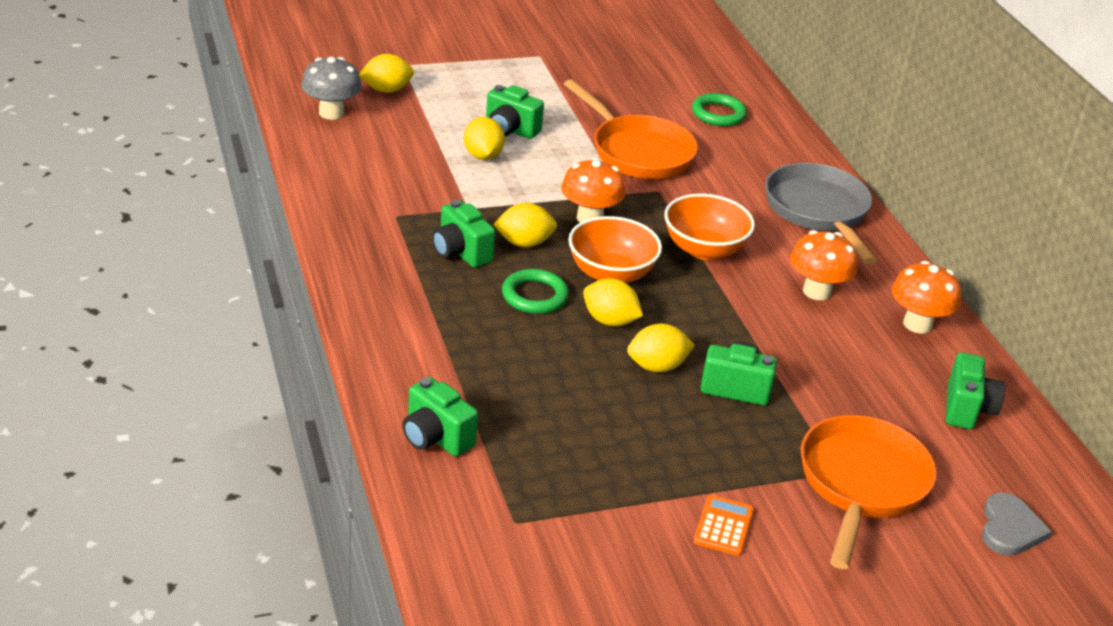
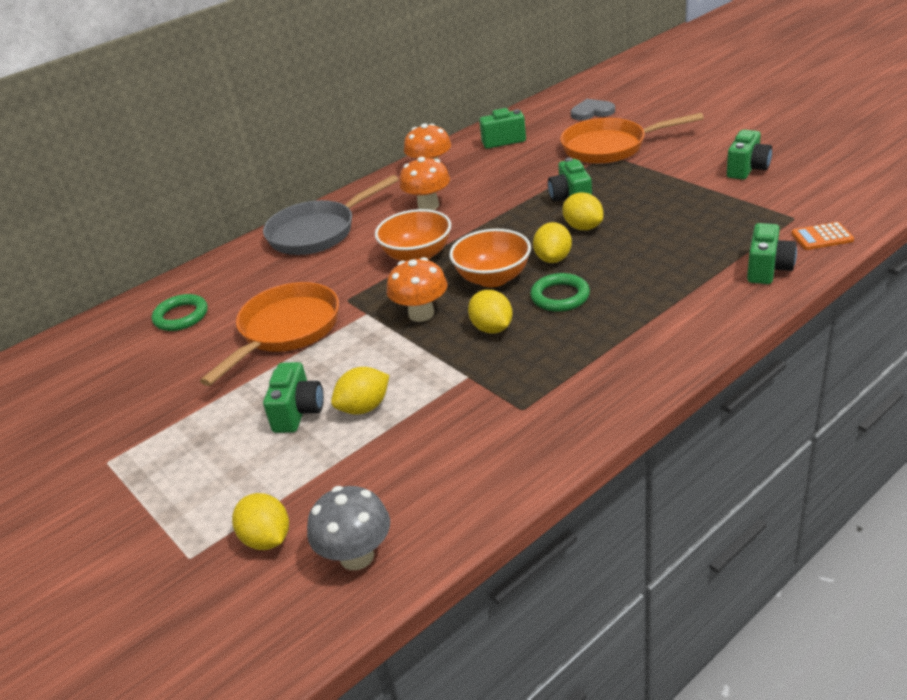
camera: 105 degrees left, 0 degrees up
(460, 252) = (540, 351): green camera -> green camera (747, 169)
(723, 526) = (699, 167): orange calculator -> orange calculator (822, 237)

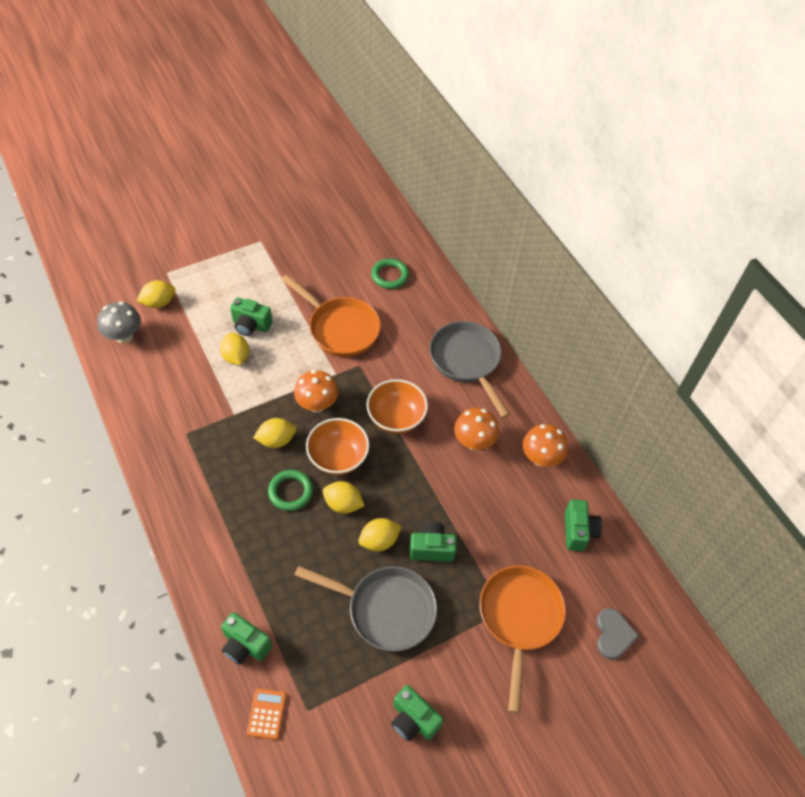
camera: 95 degrees right, 20 degrees up
(656, 206) = (385, 609): none -> grey pan

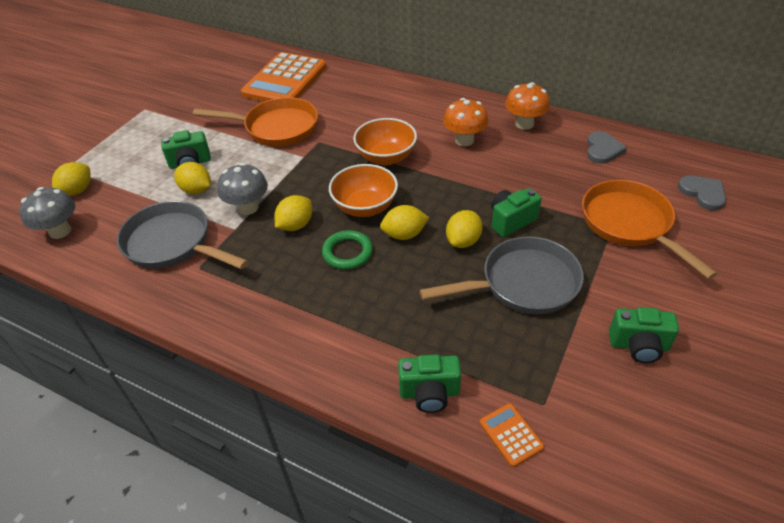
camera: 30 degrees left, 10 degrees down
(257, 399) = (248, 207): none -> grey mushroom
(317, 404) = (308, 183): orange mushroom -> none
(390, 275) = (285, 80): green ring -> orange calculator
(467, 361) = (404, 99): grey pan -> grey pan (172, 243)
(578, 531) = (602, 149): green camera -> grey heart

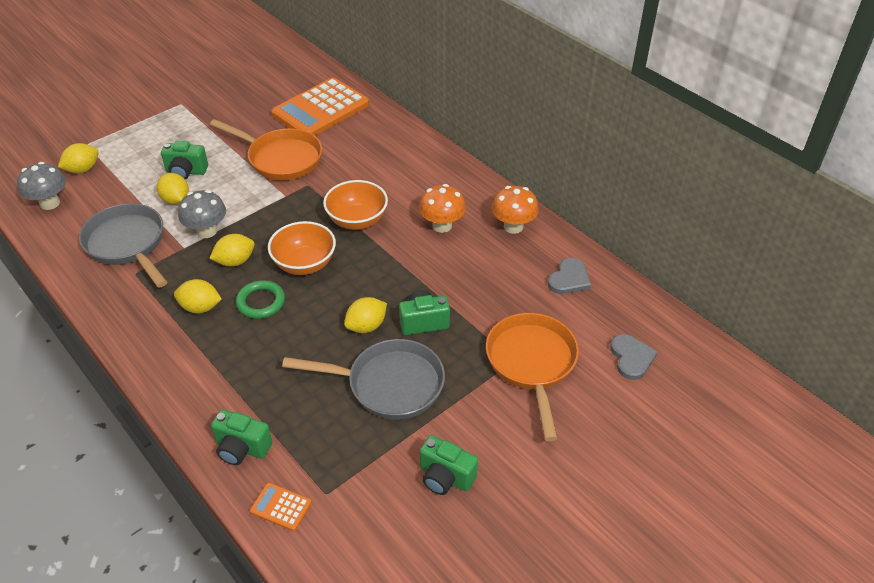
camera: 20 degrees right, 0 degrees up
(404, 234) = (320, 302): yellow lemon -> yellow lemon (200, 307)
(511, 435) = (281, 507): orange calculator -> orange calculator turned 60 degrees counterclockwise

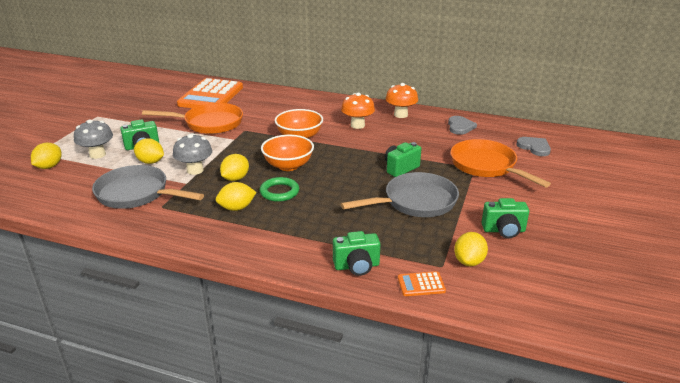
camera: 30 degrees left, 15 degrees down
(50, 203) = (39, 191): grey mushroom -> grey mushroom (97, 154)
(366, 326) = (367, 181): yellow lemon -> yellow lemon (469, 261)

